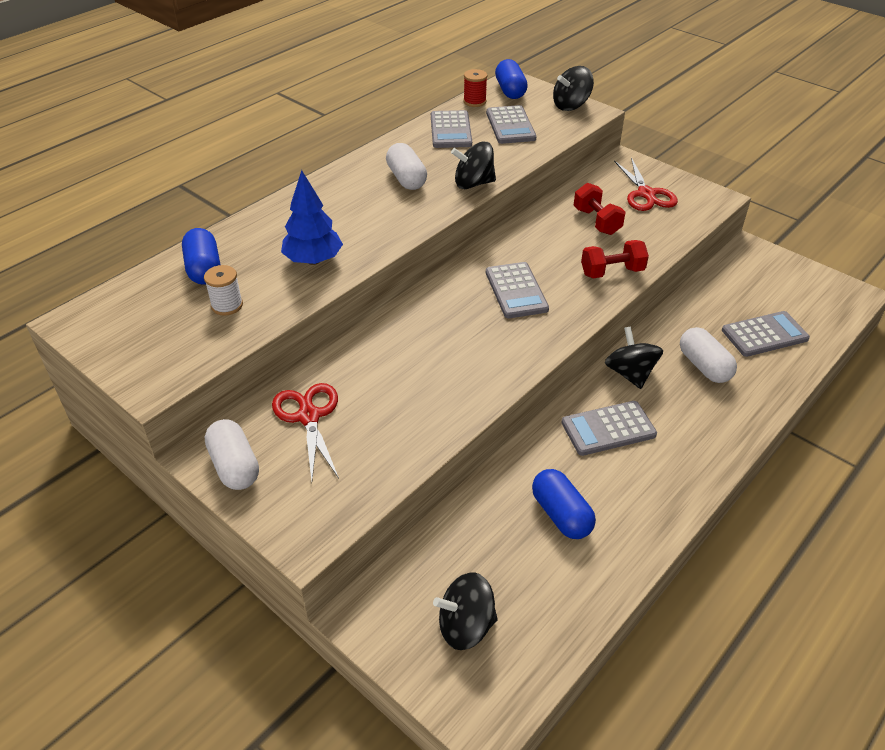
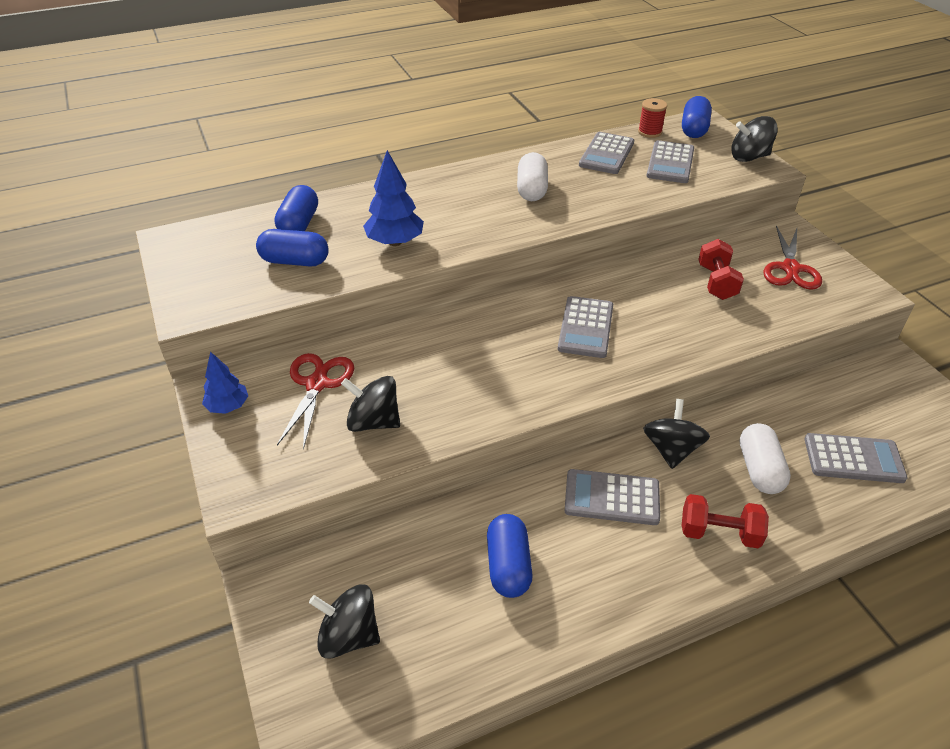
camera: 25 degrees right, 0 degrees up
(227, 305) = (295, 261): white spool -> blue capsule
(235, 466) = (228, 406): white capsule -> blue tree
(473, 183) = (593, 210): black spinning top -> black spinning top (373, 421)
(612, 272) = (699, 338): red dumbbell -> red dumbbell (719, 533)

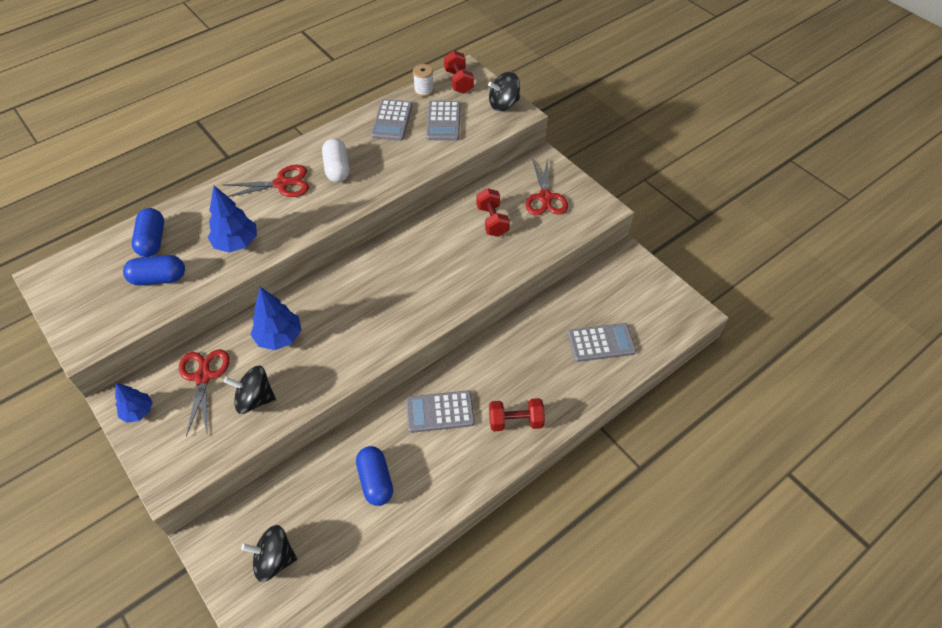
camera: 15 degrees left, 10 degrees up
(420, 359) = (279, 337): none -> blue tree
(463, 194) = (282, 184): none -> red scissors
(586, 327) = (400, 282): grey calculator -> none
(650, 132) = (424, 90): red spool -> white spool
(671, 449) = (477, 364): black spinning top -> none
(694, 129) = (459, 81): blue capsule -> red dumbbell
(759, 469) = (539, 366): white capsule -> none

